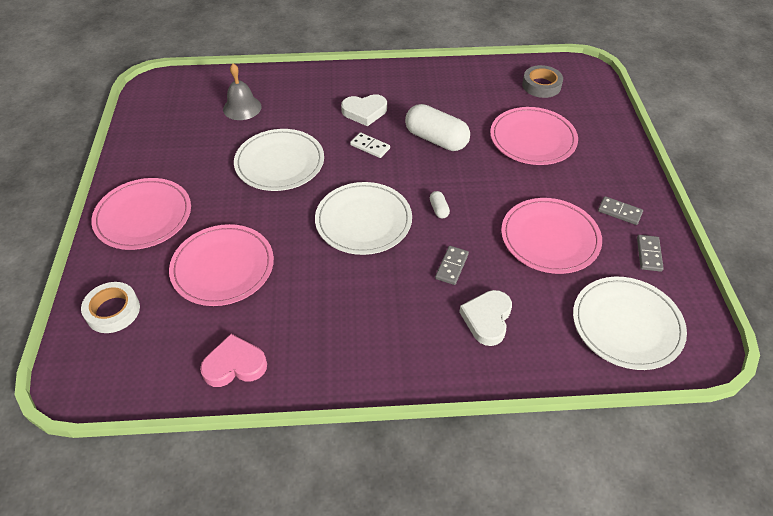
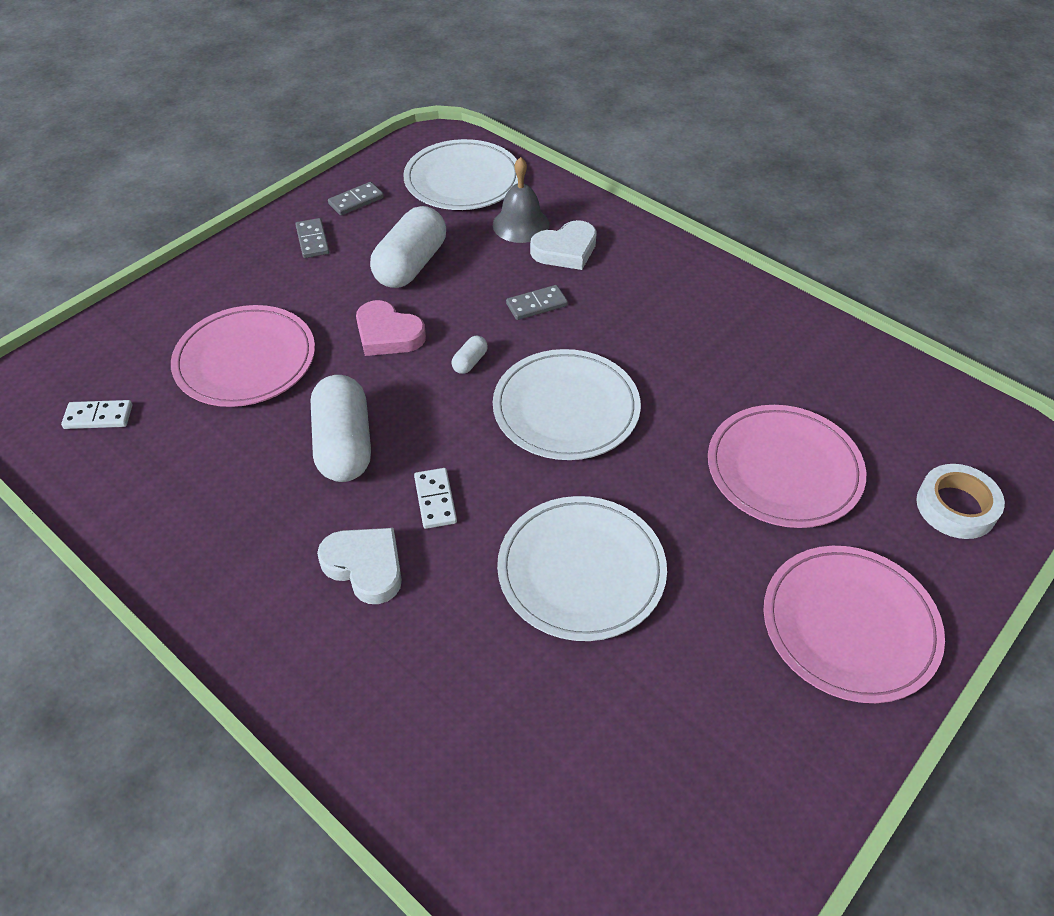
camera: 135 degrees left, 0 degrees up
(235, 365) = (841, 363): pink heart -> pink heart (388, 334)
(242, 108) = (532, 746): grey bell -> grey bell (521, 224)
(541, 85) = (98, 417): grey tape -> white domino
(550, 238) = (411, 265): pink plate -> white capsule

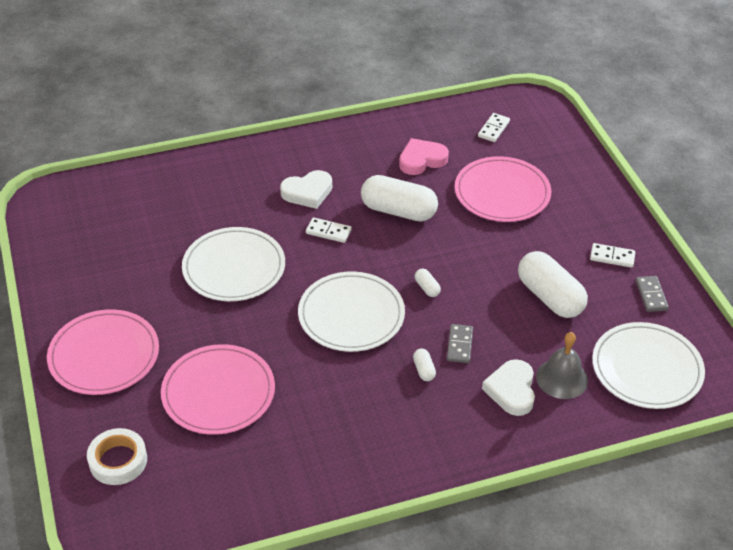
camera: 120 degrees right, 5 degrees down
(312, 240) = (612, 257): grey domino -> white domino
(388, 334) = (482, 260): pink heart -> pink heart (422, 160)
(594, 317) = (424, 370): none -> white capsule

